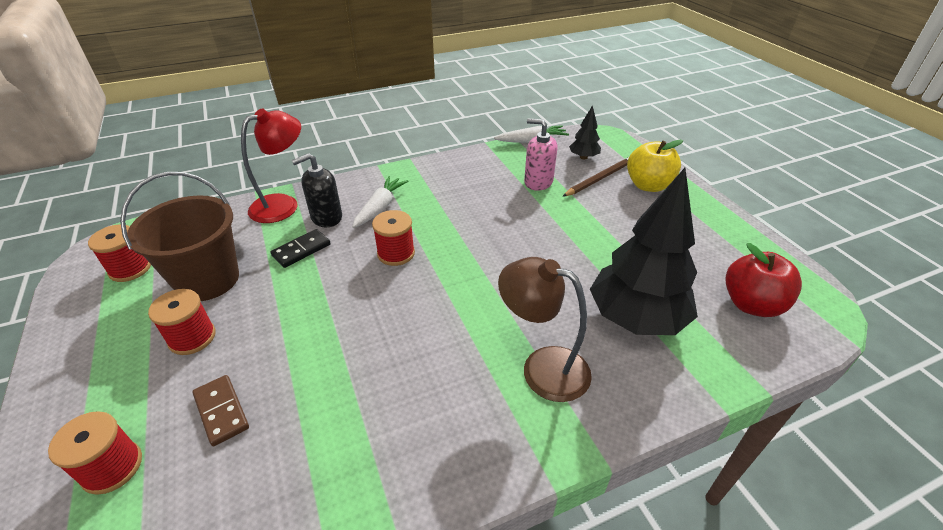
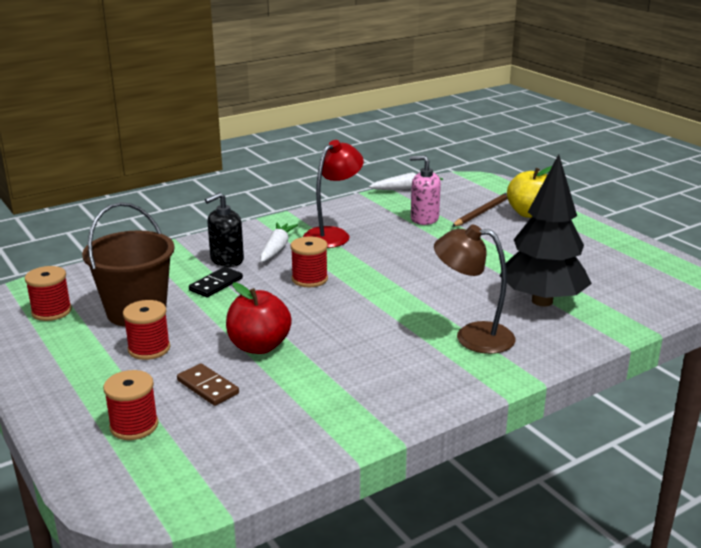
camera: 10 degrees left, 15 degrees down
(283, 204) = (177, 254): red lamp -> red lamp (333, 235)
(583, 157) = (462, 197): black tree -> none
(751, 304) = (636, 284): red apple -> red apple (259, 346)

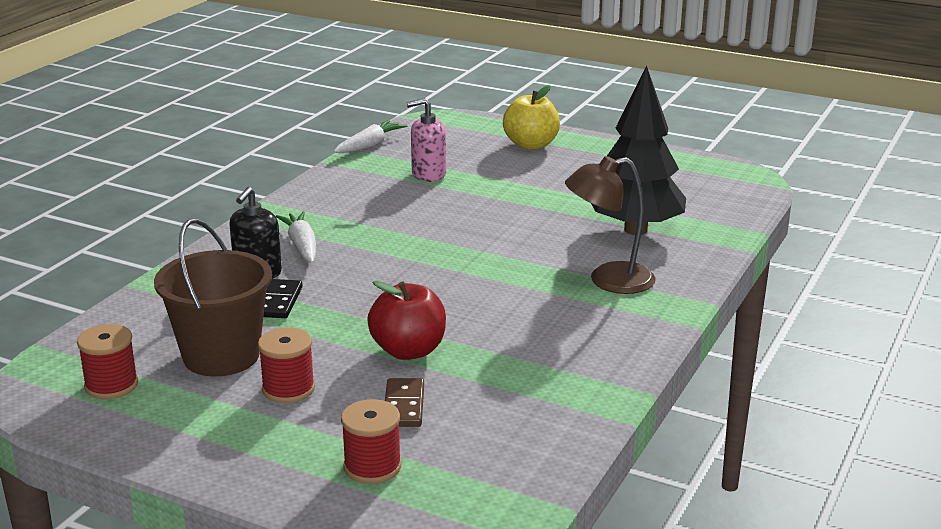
camera: 30 degrees left, 0 degrees up
(208, 387) = (404, 406): brown domino -> brown domino turned 75 degrees clockwise
(309, 279) = (379, 268): red spool -> none
(333, 235) = (347, 215): red lamp -> none
(482, 212) = (481, 154): brown pencil -> none

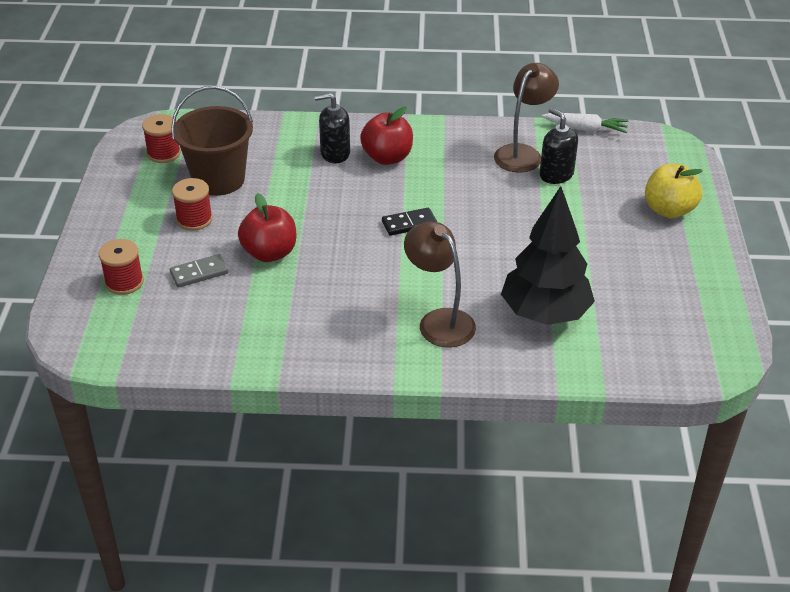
camera: 65 degrees right, 15 degrees up
(279, 302) = (301, 177): black domino -> black domino (409, 224)
(302, 246) = (387, 157): white carrot -> red apple
(376, 180) = (522, 153): none -> brown lamp
(404, 406) = (199, 273): brown domino -> grey domino
(428, 175) = (556, 175): pink soap dispenser -> black soap dispenser

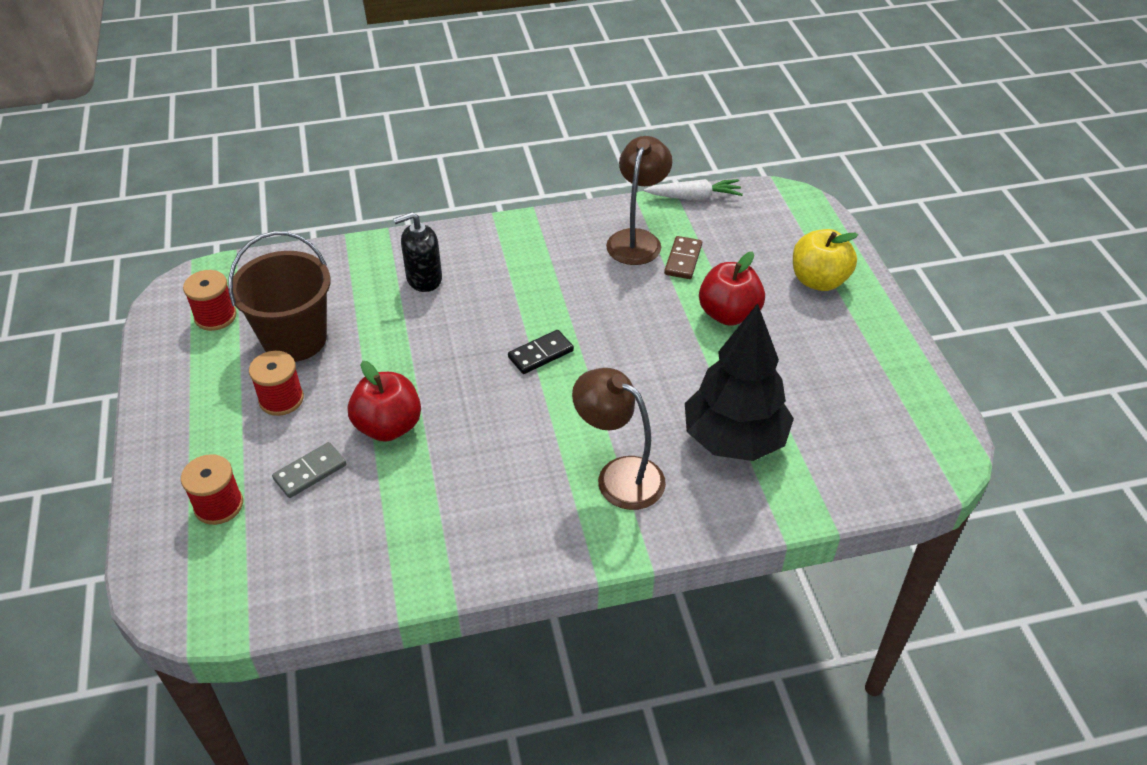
camera: 15 degrees left, 5 degrees up
(387, 157) = (486, 273): red apple -> red apple (728, 314)
(556, 175) = (683, 260): black soap dispenser -> brown domino

